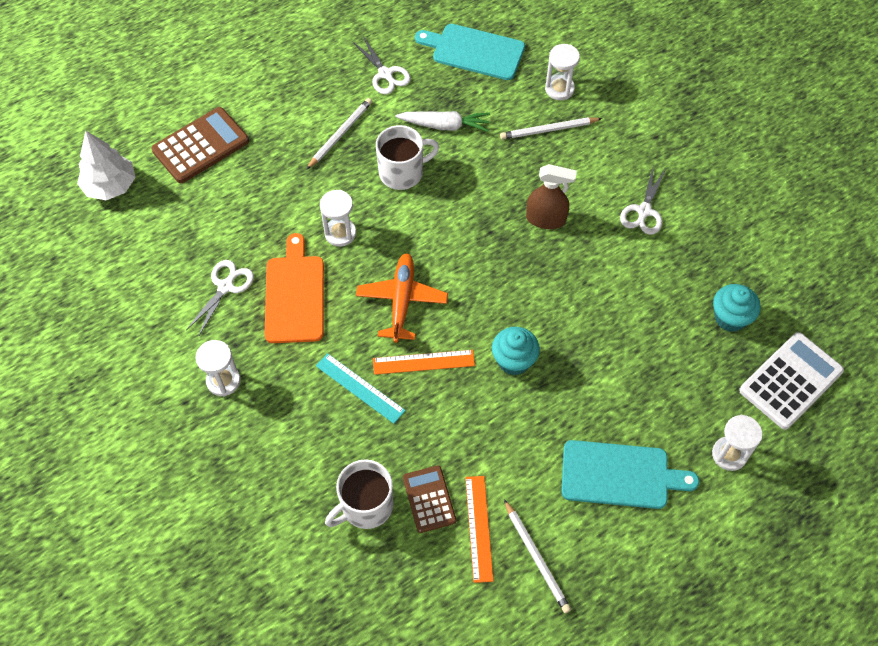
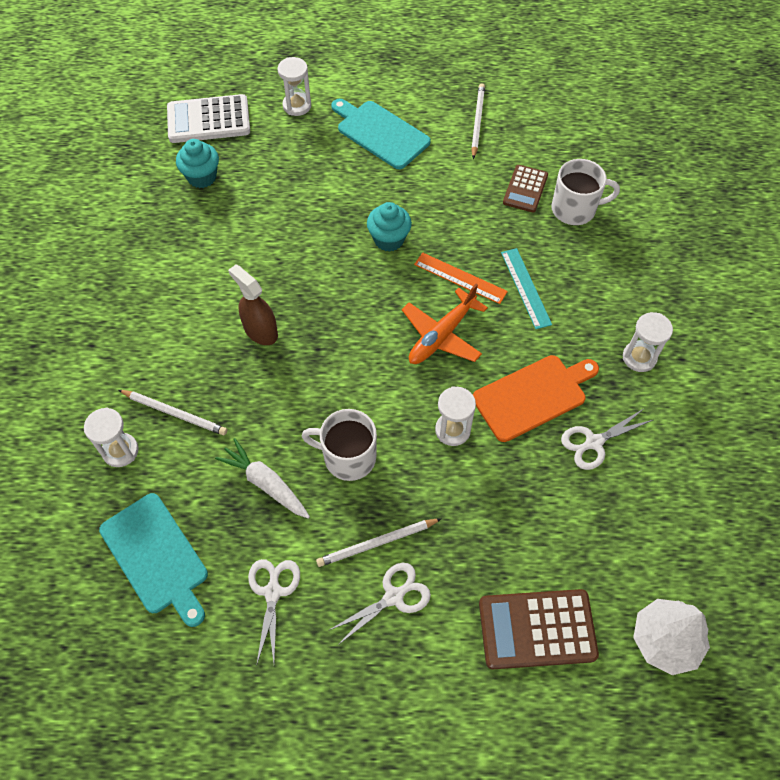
camera: 145 degrees left, 0 degrees up
(295, 295) = (533, 396): orange cutting board -> orange cutting board turned 150 degrees counterclockwise
(479, 528) = (503, 156): orange ruler -> none
(644, 211) = (175, 288): white scissors -> white scissors (394, 596)

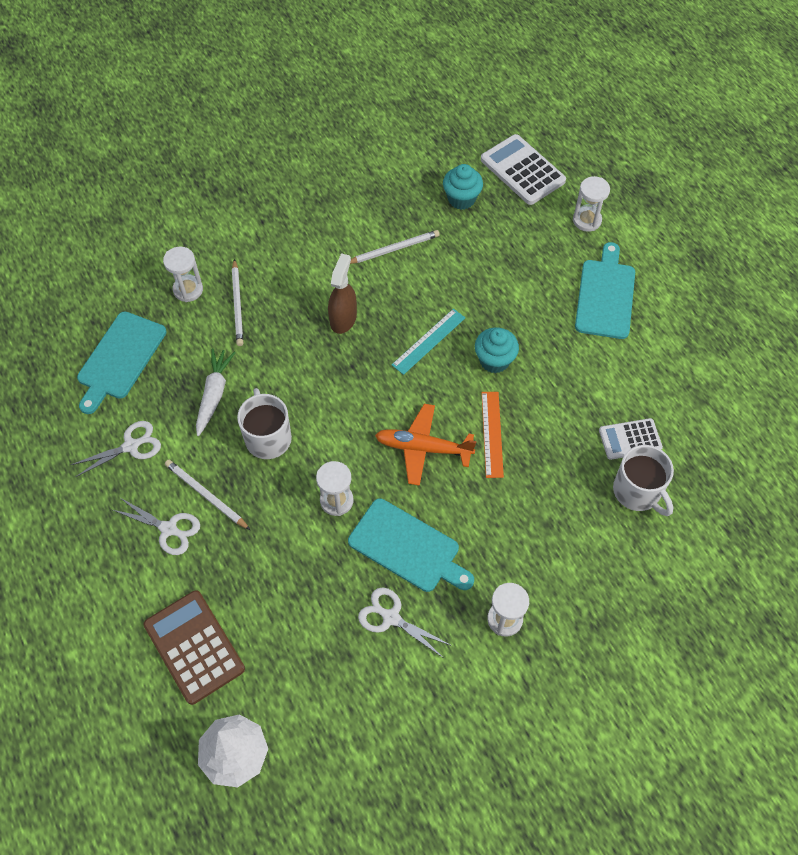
camera: 60 degrees right, 0 degrees up
(477, 121) = (680, 363): white pencil -> white pencil (394, 249)
(525, 189) = (630, 439): brown calculator -> white calculator
(526, 288) = (517, 490): turquoise ruler -> turquoise ruler (428, 341)
(533, 396) = (407, 547): orange cutting board -> turquoise cutting board

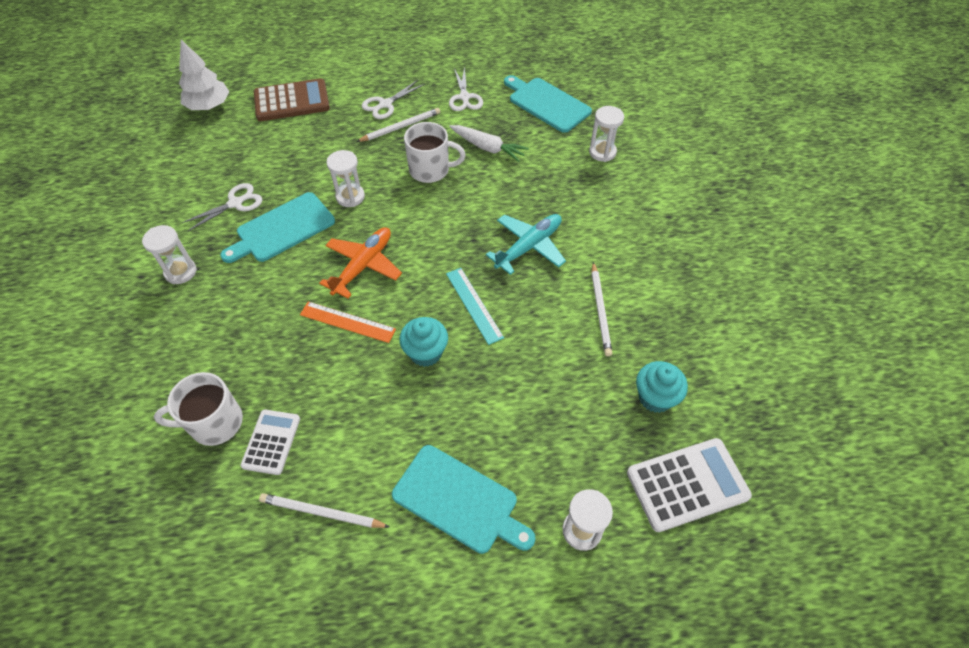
camera: 110 degrees right, 5 degrees down
(238, 305) = (574, 179): white pencil -> white pencil (322, 513)
(343, 318) = (528, 247): brown spray bottle -> turquoise plane

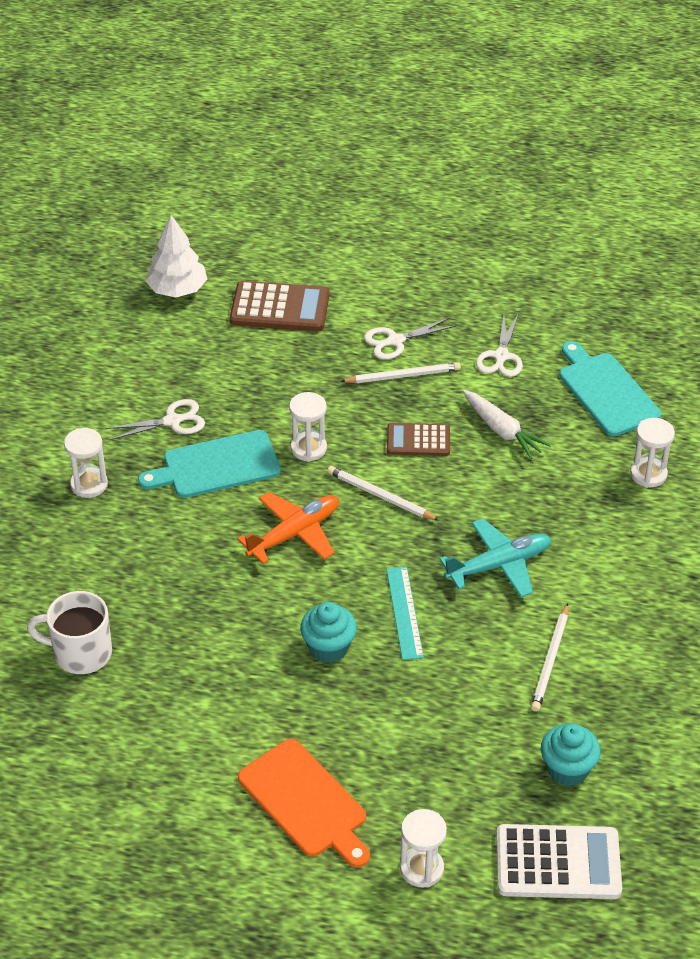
camera: 20 degrees right, 10 degrees down
(271, 442) = (133, 688): white calculator -> none
(322, 513) = (162, 769): white pencil -> white pencil (380, 496)
(347, 322) = (254, 590): orange ruler -> none
(430, 170) = (418, 440): white mug -> brown calculator
(459, 500) = (305, 802): turquoise cutting board -> orange cutting board

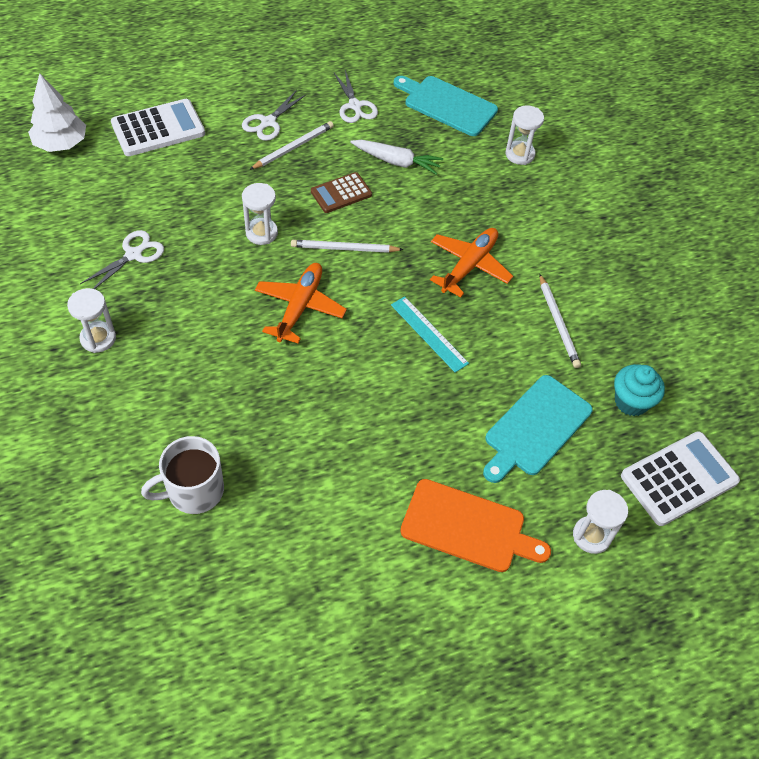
camera: 35 degrees left, 10 degrees up
(216, 466) = (197, 277): turquoise cutting board -> turquoise cutting board (535, 428)
(280, 308) = (158, 129): brown calculator -> white calculator
(328, 648) = (393, 389): turquoise cupcake -> none
(498, 565) = (469, 266): turquoise plane -> orange plane

